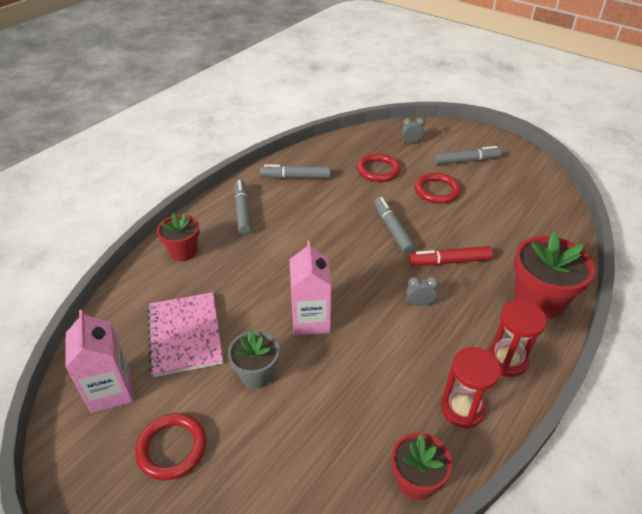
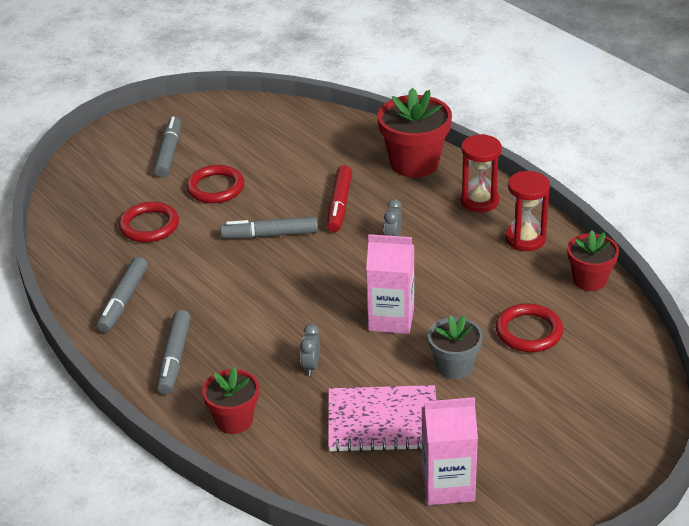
camera: 75 degrees left, 5 degrees down
(172, 448) = (530, 434): red ring -> red ring (528, 331)
(243, 211) = (174, 358): grey marker -> grey marker turned 90 degrees counterclockwise
(411, 142) = (102, 186): grey clock -> grey clock (311, 366)

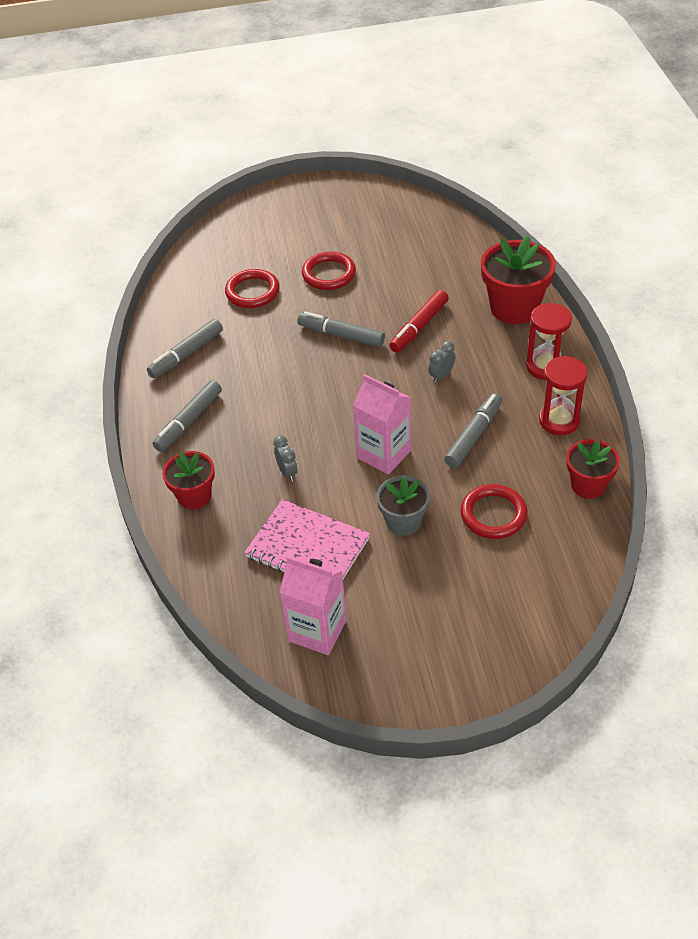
camera: 30 degrees right, 10 degrees up
(169, 153) = (315, 228): grey marker -> grey marker (473, 435)
(311, 366) = (287, 472): grey clock -> grey clock turned 120 degrees clockwise

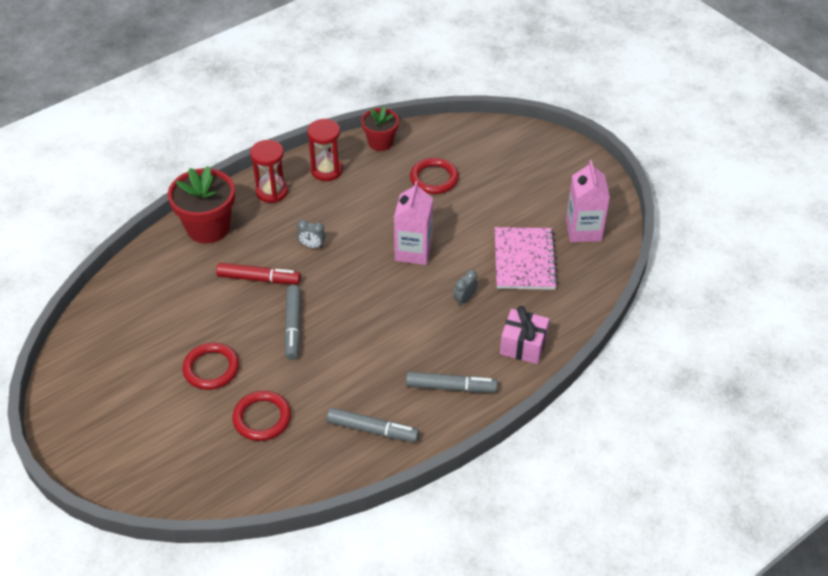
camera: 120 degrees left, 0 degrees up
(194, 496) = (523, 345): red flower pot -> pink gift
(403, 522) = (469, 219): grey flower pot -> none
(473, 435) = (366, 209): grey marker -> none

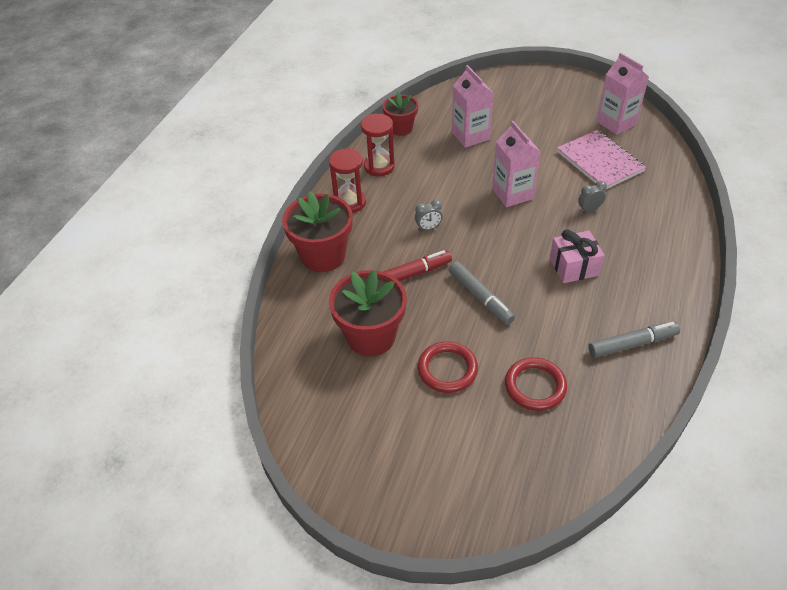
camera: 30 degrees left, 0 degrees up
(181, 312) = (371, 336): none -> red flower pot
(434, 178) = (470, 136): red ring -> pink carton
(451, 387) = (652, 278): grey marker -> none
(464, 299) = (589, 209): grey clock -> grey clock turned 60 degrees clockwise
(523, 345) = (667, 221): pink gift -> pink gift (574, 267)

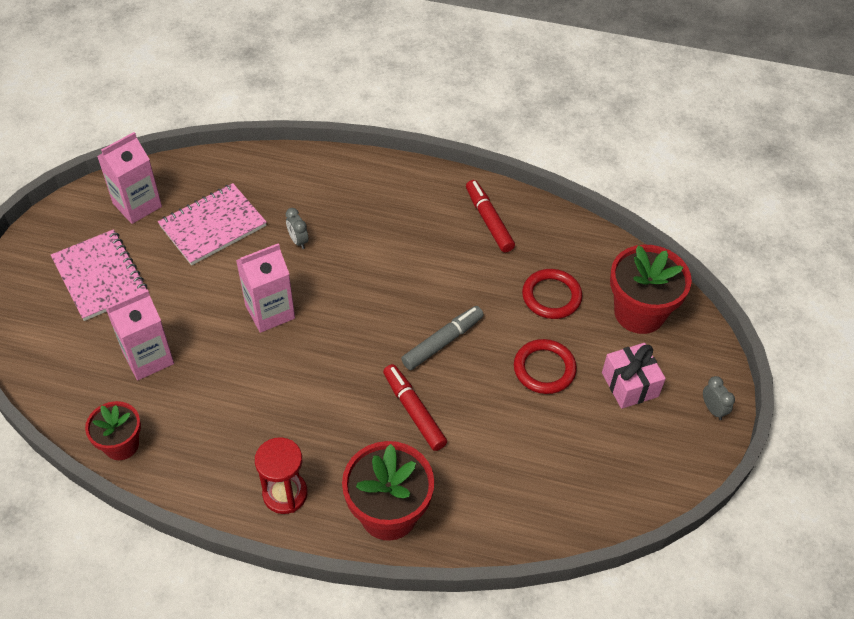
camera: 100 degrees left, 5 degrees up
(371, 336) = (512, 444): red flower pot -> red flower pot (639, 313)
(379, 166) = (209, 465): red hourglass -> none
(428, 228) = (333, 398): grey clock -> grey clock (713, 409)
(543, 110) = (100, 276): none -> pink notebook
(574, 267) = (390, 259): pink gift -> pink gift (630, 384)
(632, 344) = (489, 220): grey marker -> red marker

